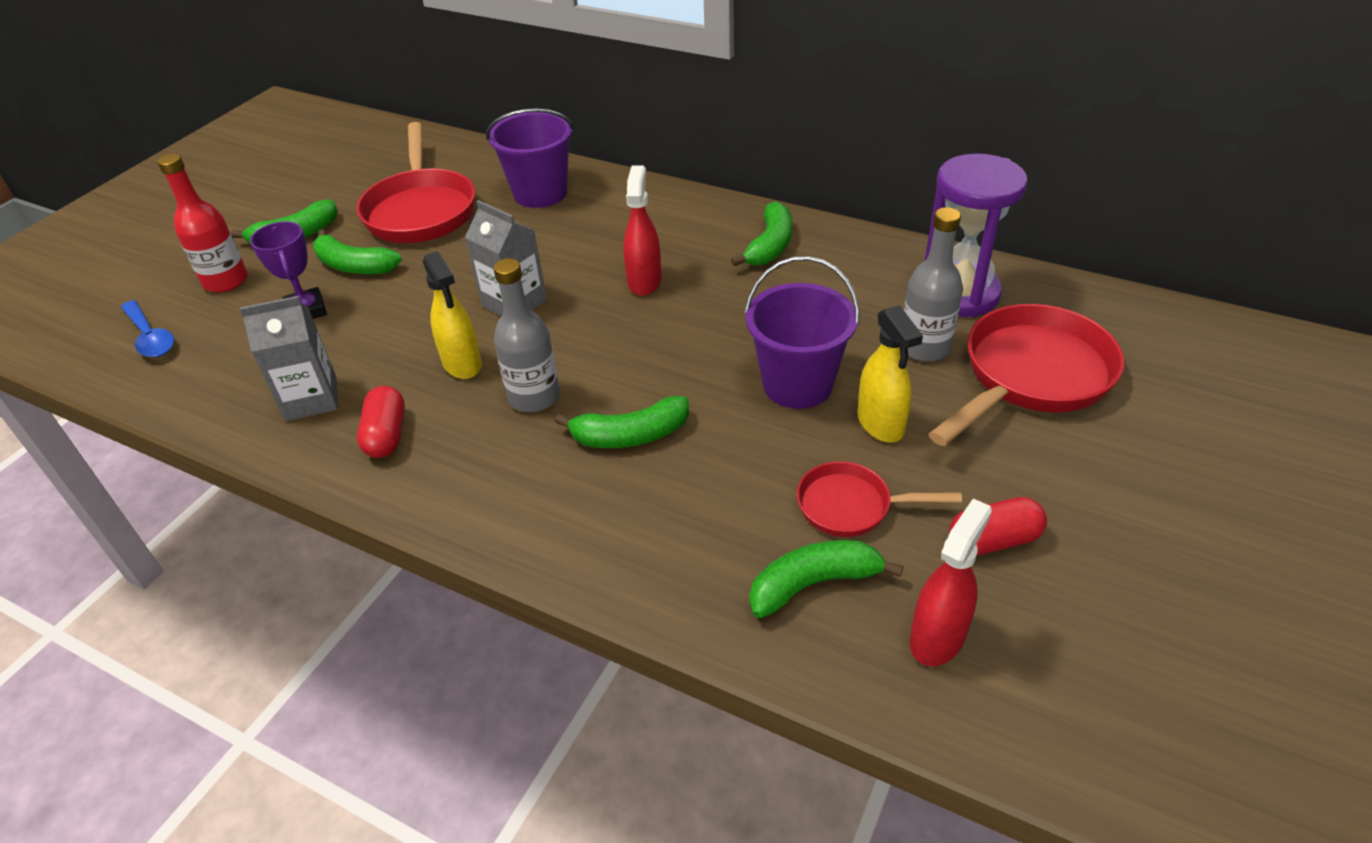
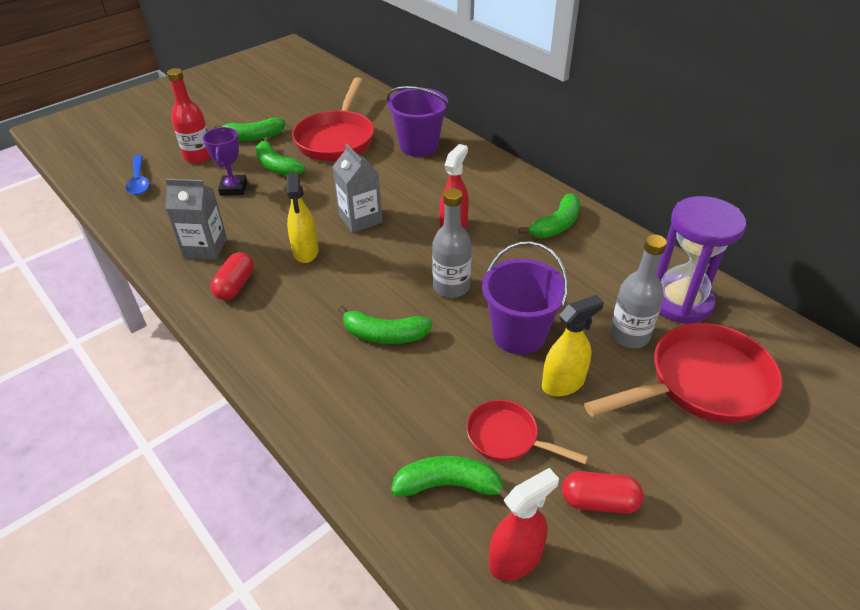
camera: 20 degrees right, 0 degrees up
(534, 397) = (337, 288): grey bottle -> grey bottle (451, 287)
(880, 424) = (563, 383): yellow spray bottle -> yellow spray bottle turned 120 degrees counterclockwise

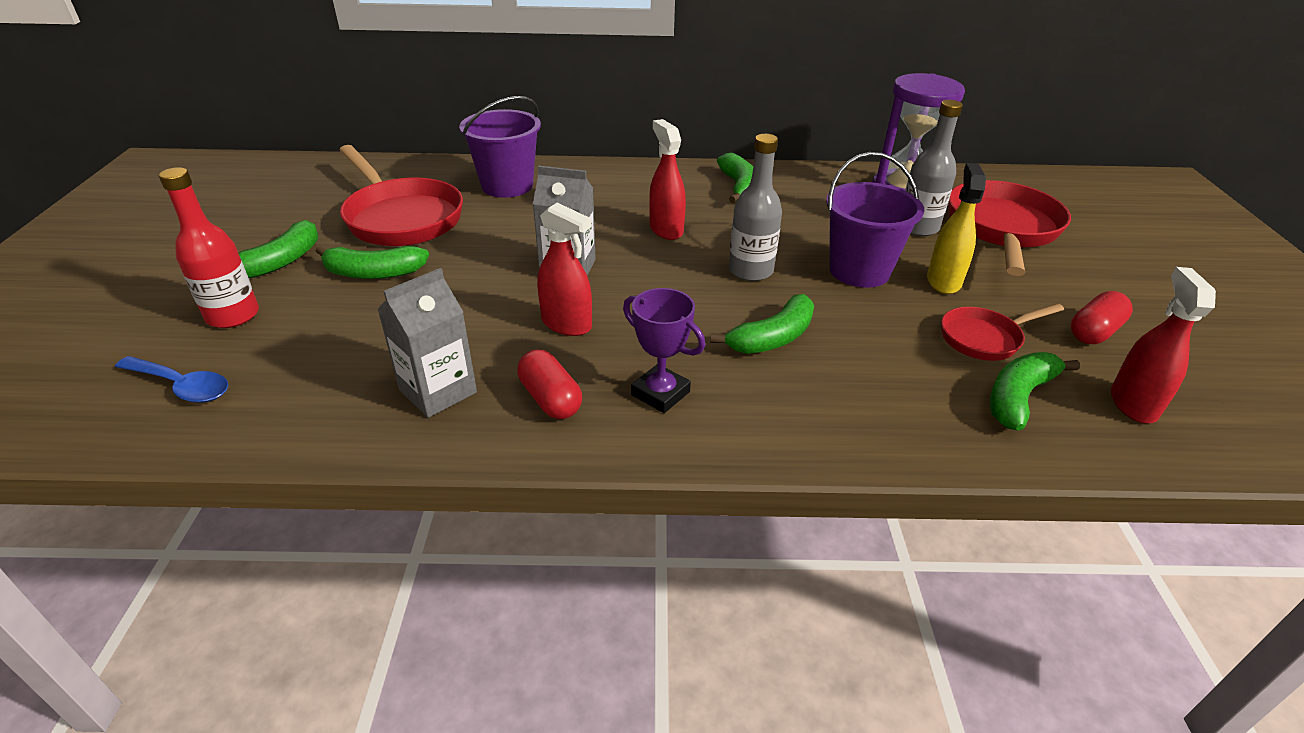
camera: 50 degrees left, 5 degrees down
(233, 188) = (356, 319): purple trophy -> purple trophy (660, 393)
(305, 251) = (567, 324): yellow spray bottle -> red spray bottle

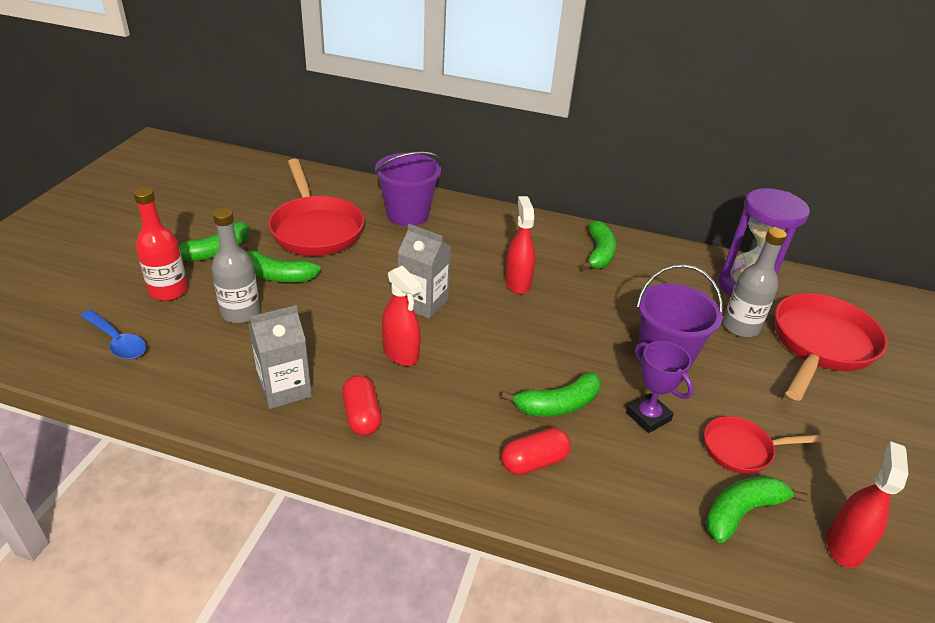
camera: 15 degrees right, 0 degrees up
(660, 393) = (446, 432): purple trophy -> purple trophy (648, 416)
(750, 271) = (570, 338): grey bottle -> grey bottle (241, 313)
(943, 281) = (735, 385): yellow spray bottle -> none
(1094, 332) = (849, 468): red capsule -> red capsule (534, 462)

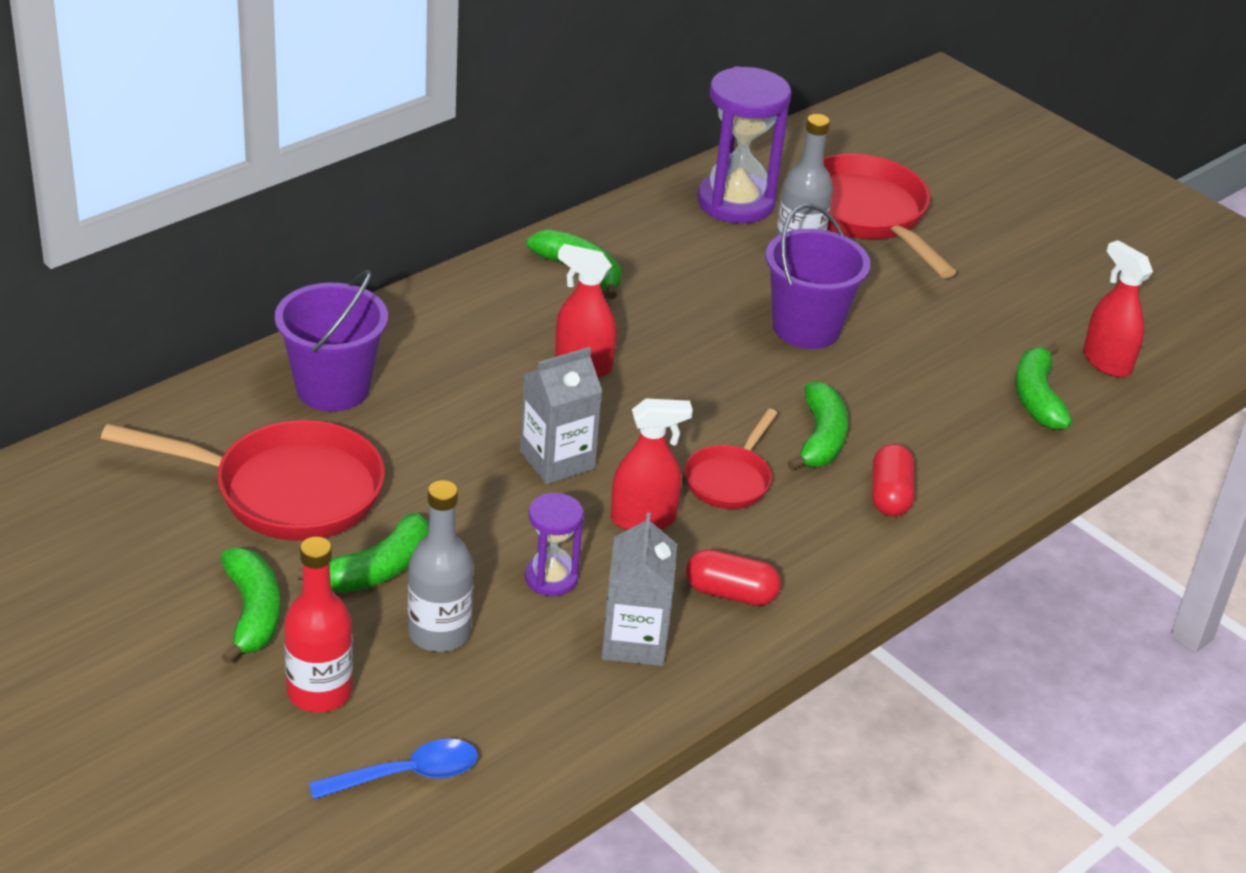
camera: 60 degrees left, 0 degrees up
(317, 336) = (551, 578): none -> purple hourglass
(648, 416) = (882, 386): purple trophy -> none
(742, 450) = (966, 353): red pan -> red pan (730, 480)

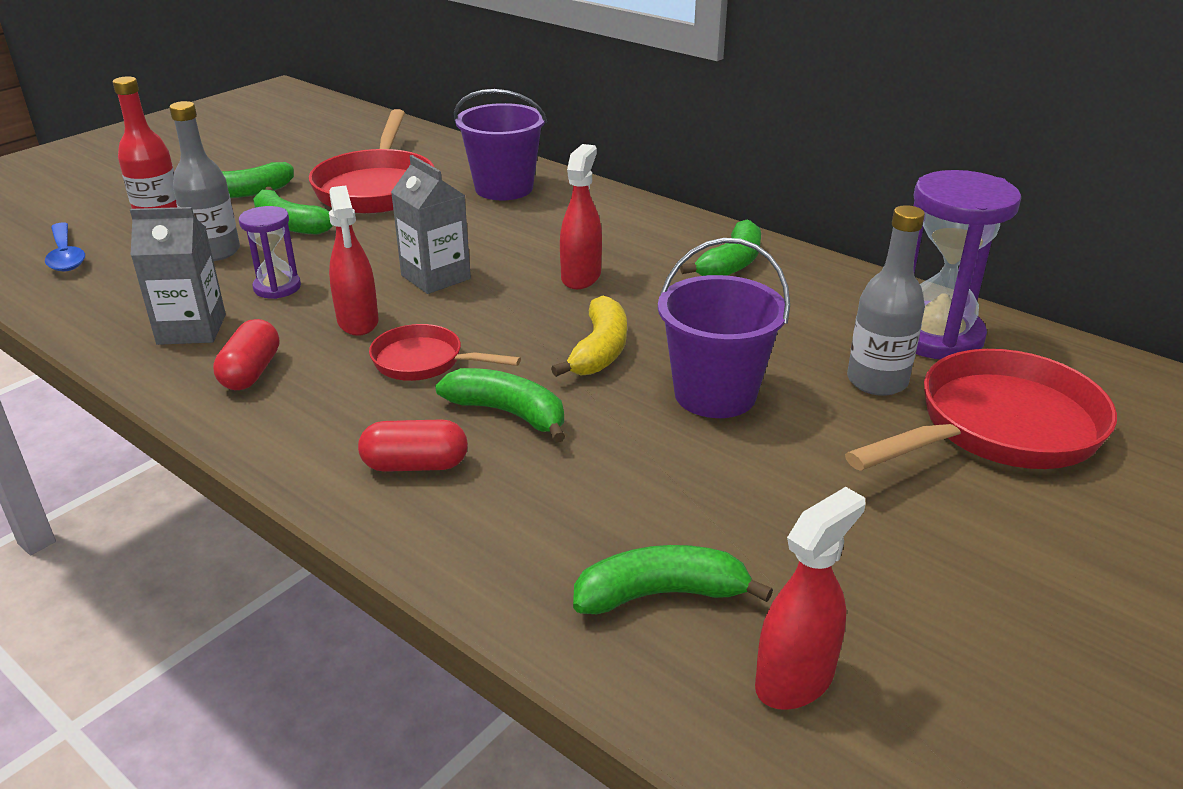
camera: 85 degrees right, 5 degrees down
(728, 375) = (600, 350): none -> yellow banana
(820, 438) = (508, 413): green banana -> green banana turned 150 degrees counterclockwise

